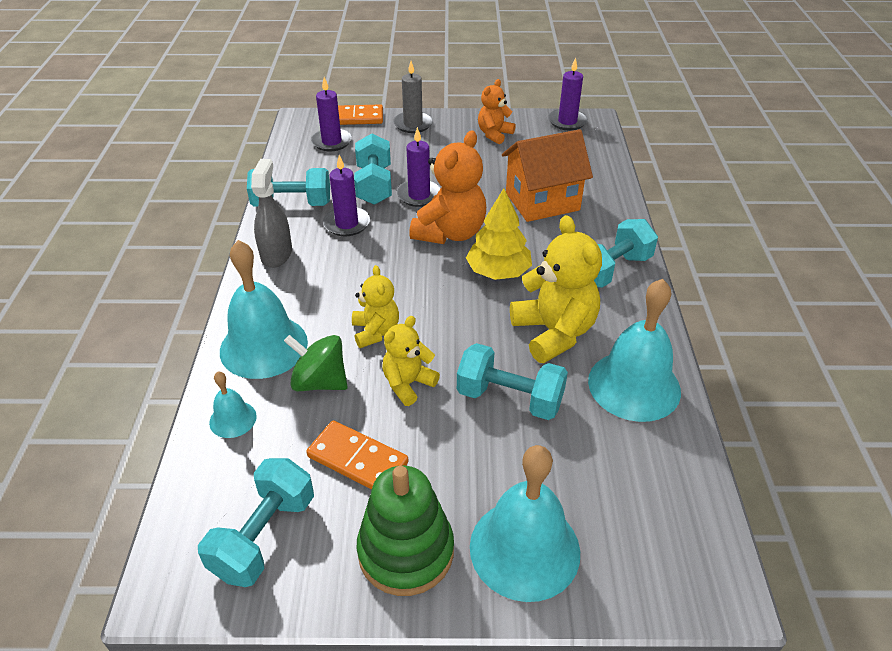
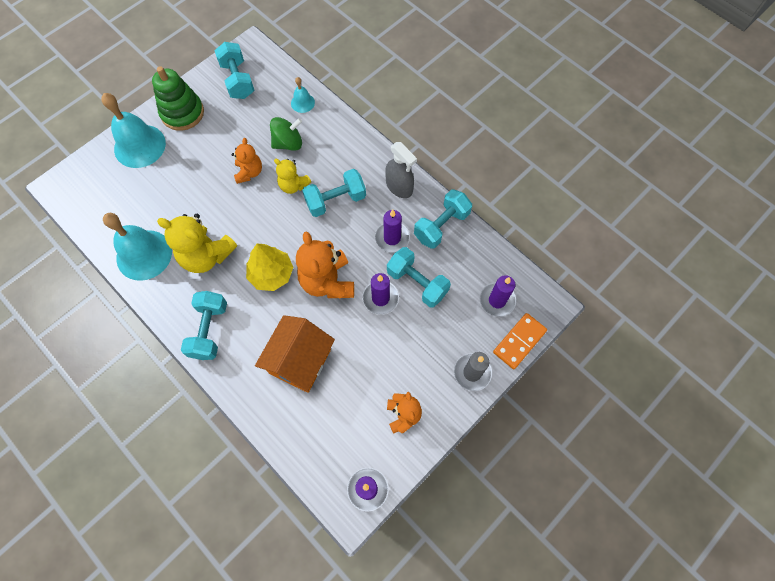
camera: 135 degrees right, 25 degrees up
(263, 346) = (334, 138): turquoise bell -> none
(358, 459) = (234, 127): orange domino -> none
(408, 384) = (249, 172): yellow teddy bear -> orange teddy bear
(510, 398) = (197, 201): turquoise dumbbell -> turquoise dumbbell (335, 200)

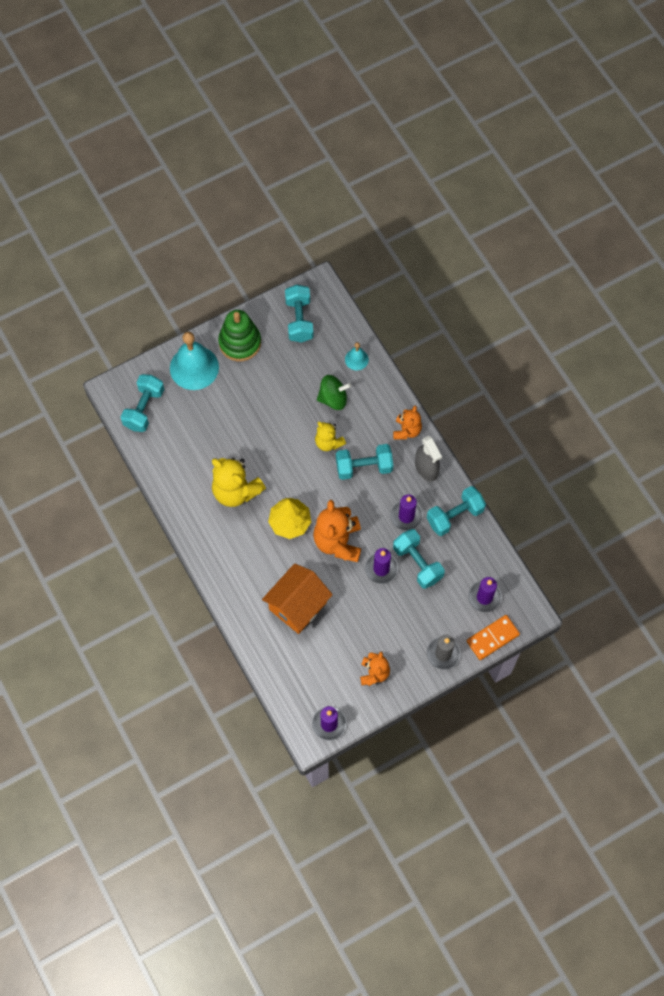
camera: 15 degrees right, 0 degrees up
(144, 255) = (181, 476): turquoise bell -> none
(209, 330) = (225, 559): turquoise dumbbell -> turquoise dumbbell (144, 409)
(249, 172) = (290, 419): orange teddy bear -> orange teddy bear (407, 430)

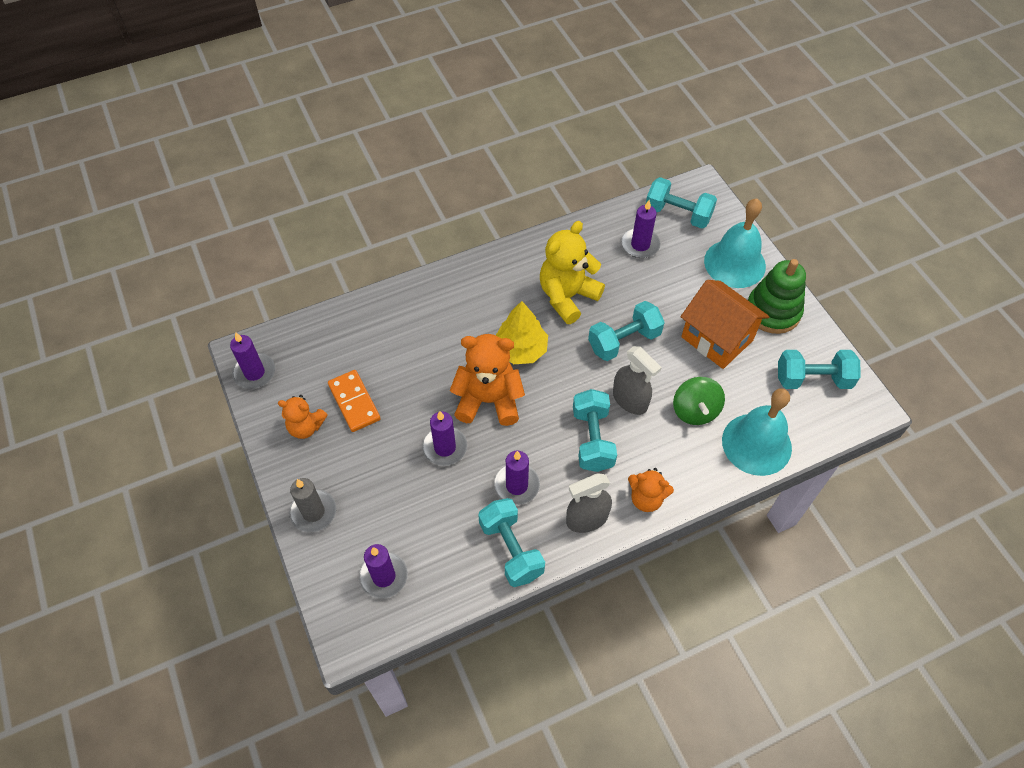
camera: 95 degrees right, 10 degrees down
(179, 437) = (640, 245): none -> purple candle
(298, 606) = (409, 350): orange house -> orange house (717, 338)
(328, 442) = (630, 400): yellow teddy bear -> grey spray bottle
(356, 359) = (756, 444): turquoise bell -> turquoise bell, size x2.06
(417, 563) = (446, 493): turquoise dumbbell -> turquoise dumbbell (624, 341)
(492, 638) = (321, 580): orange domino -> orange domino (354, 402)

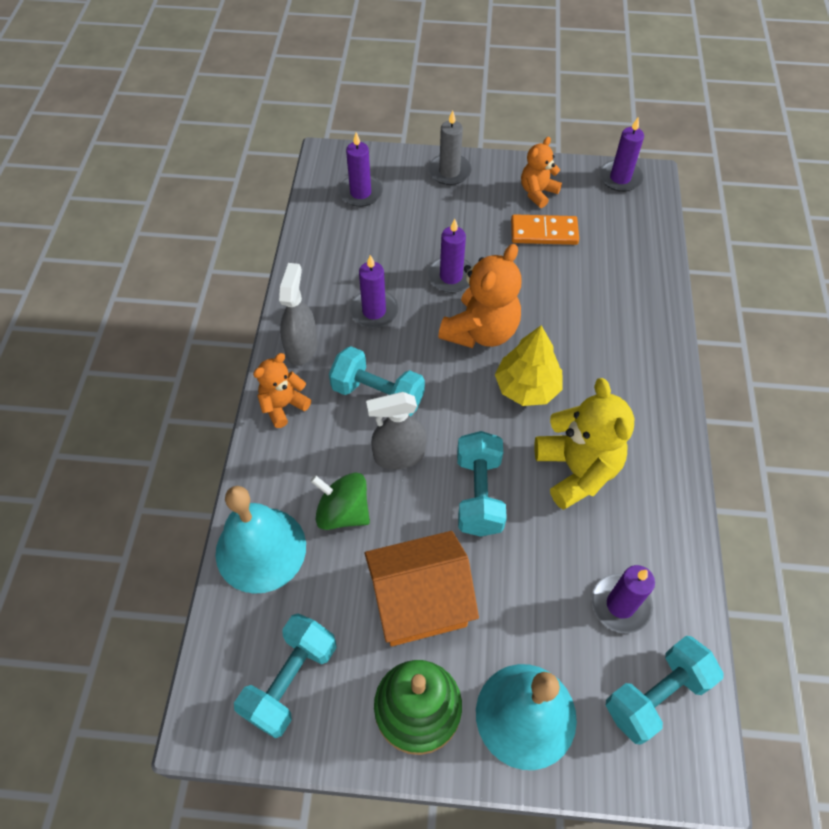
camera: 120 degrees right, 0 degrees up
(511, 549) = (318, 280): turquoise dumbbell -> none

